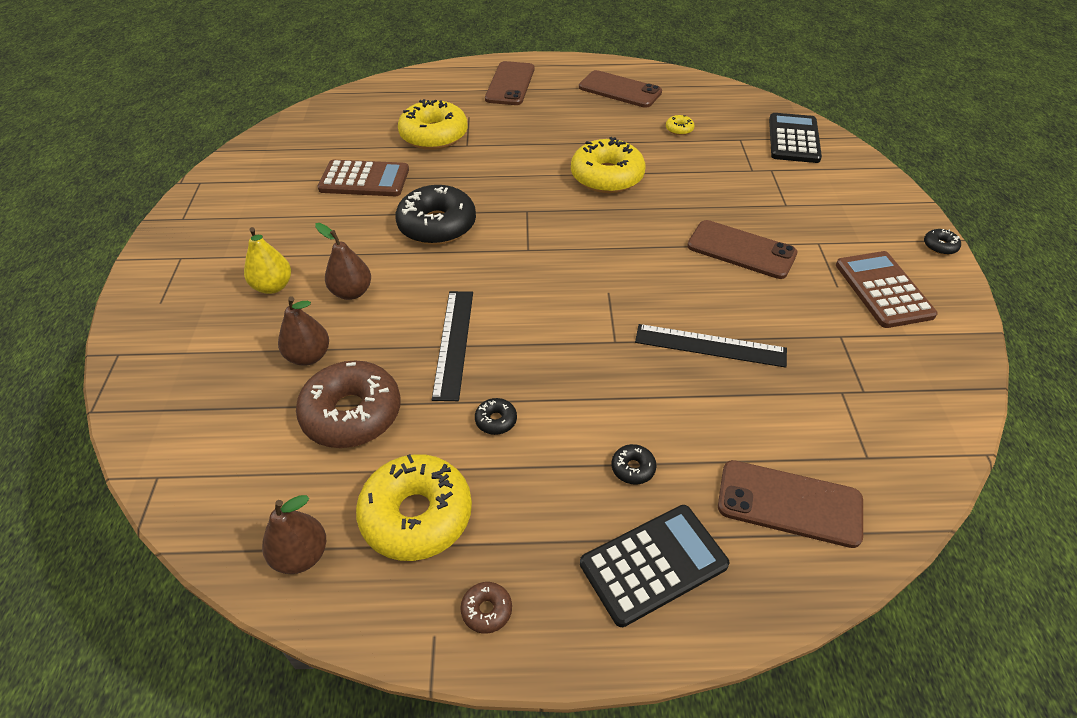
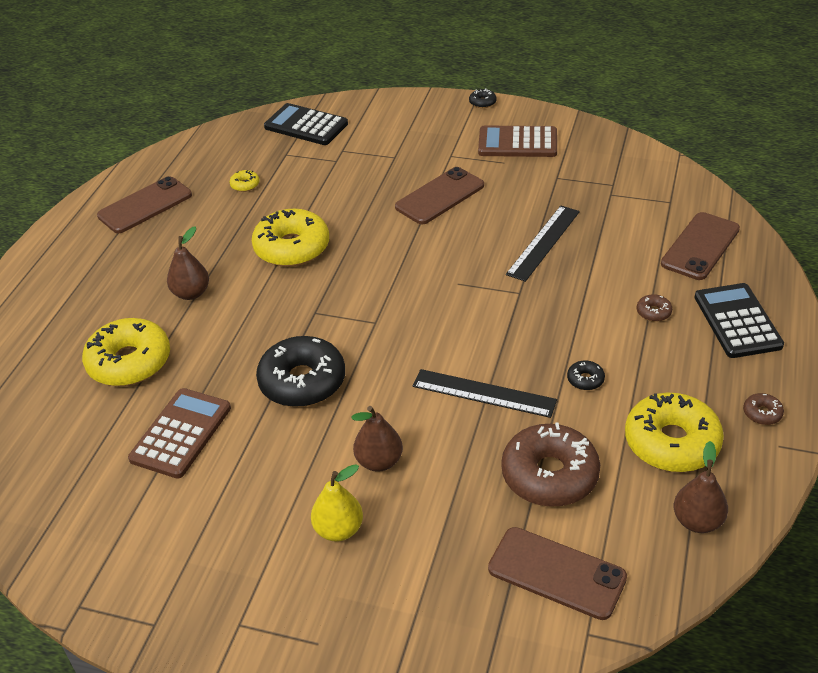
camera: 70 degrees left, 5 degrees down
(309, 356) = (462, 503): brown pear -> brown pear (191, 293)
(510, 84) = (66, 283): brown phone -> brown phone (557, 573)
(633, 468) = (653, 312): black donut -> brown donut

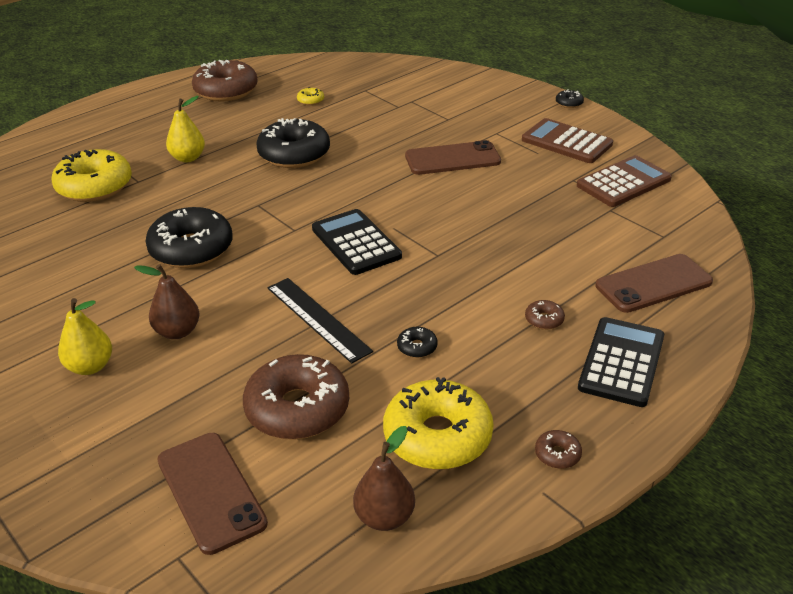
camera: 30 degrees right, 5 degrees down
(145, 205) = (226, 91): brown phone -> brown donut
(181, 433) = (69, 247): brown calculator -> brown calculator (623, 182)
(191, 293) = (188, 158): brown pear -> yellow pear
(292, 248) = (294, 154): yellow donut -> black donut
(306, 125) = (403, 76): black calculator -> black calculator (356, 243)
(543, 242) = (503, 224): black ruler -> none

